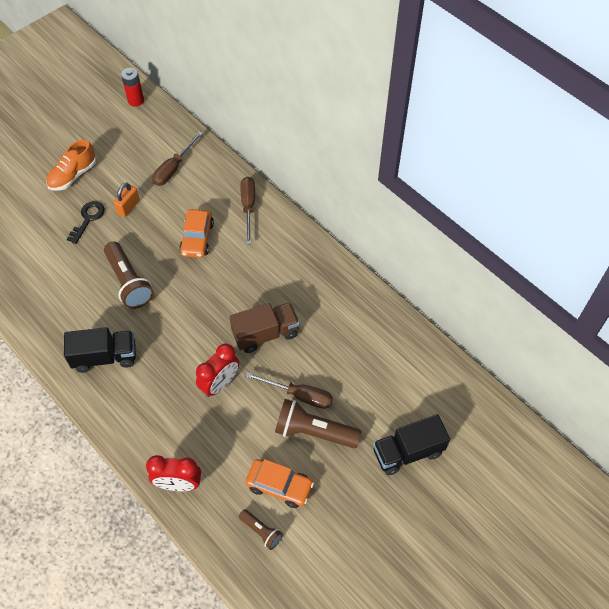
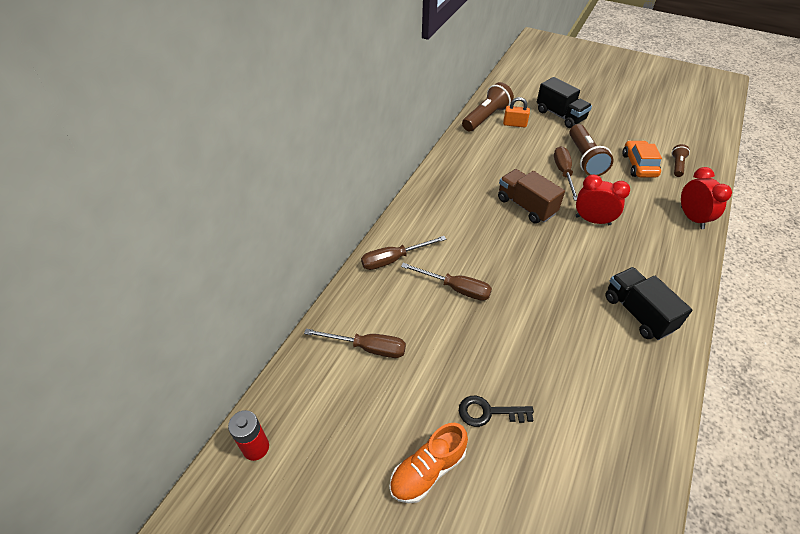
camera: 110 degrees left, 10 degrees down
(73, 175) = (428, 470): orange shoe -> orange shoe turned 120 degrees clockwise
(128, 207) = (447, 373): orange padlock -> orange padlock (514, 124)
(129, 282) = (544, 328): brown flashlight -> brown flashlight (486, 117)
(197, 238) = (455, 288): orange car -> brown screwdriver

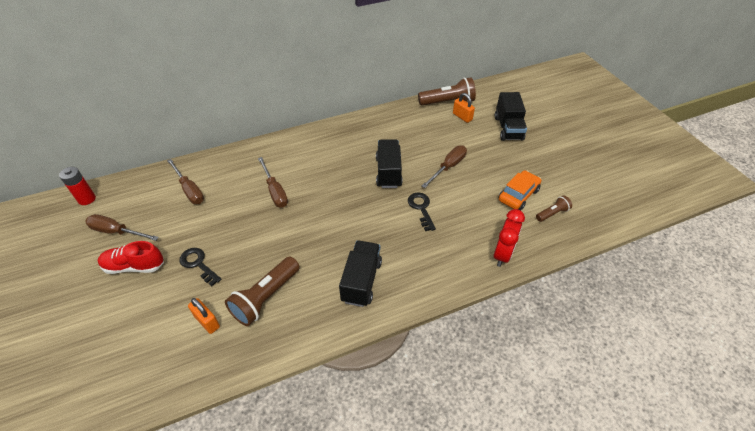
camera: 40 degrees right, 0 degrees up
(394, 259) = (265, 154): brown screwdriver -> brown screwdriver (117, 232)
(428, 470) = (134, 266): orange shoe -> red shoe
(526, 206) = (388, 172): brown truck -> black truck
(577, 456) = (207, 321): none -> orange padlock
(585, 159) = (480, 167): brown flashlight -> brown flashlight (266, 297)
(592, 220) = (421, 208): red clock -> black key

